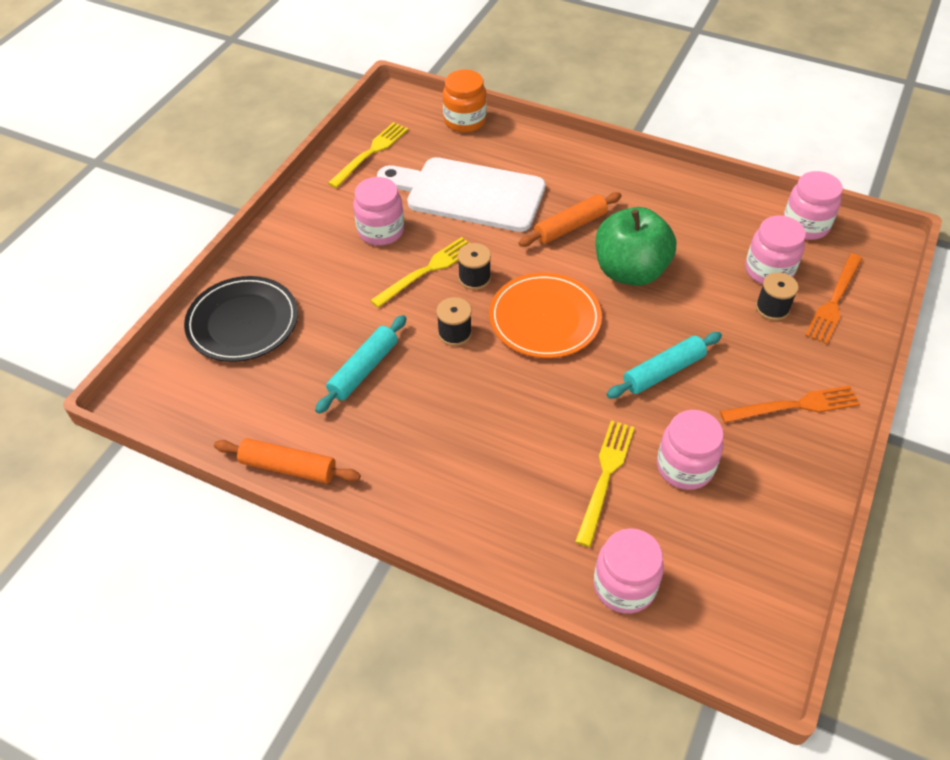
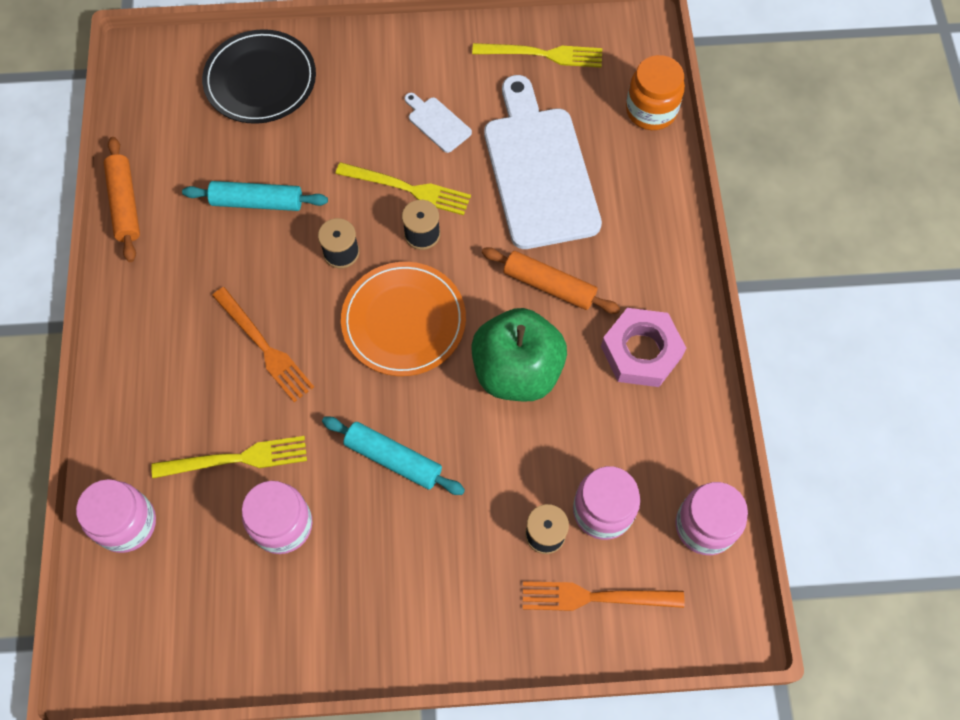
camera: 60 degrees right, 15 degrees up
(381, 231) = (437, 123): pink jar -> white cutting board
(654, 202) = (641, 352): none -> pink nut
(794, 406) = (414, 603): orange fork -> orange fork (264, 347)

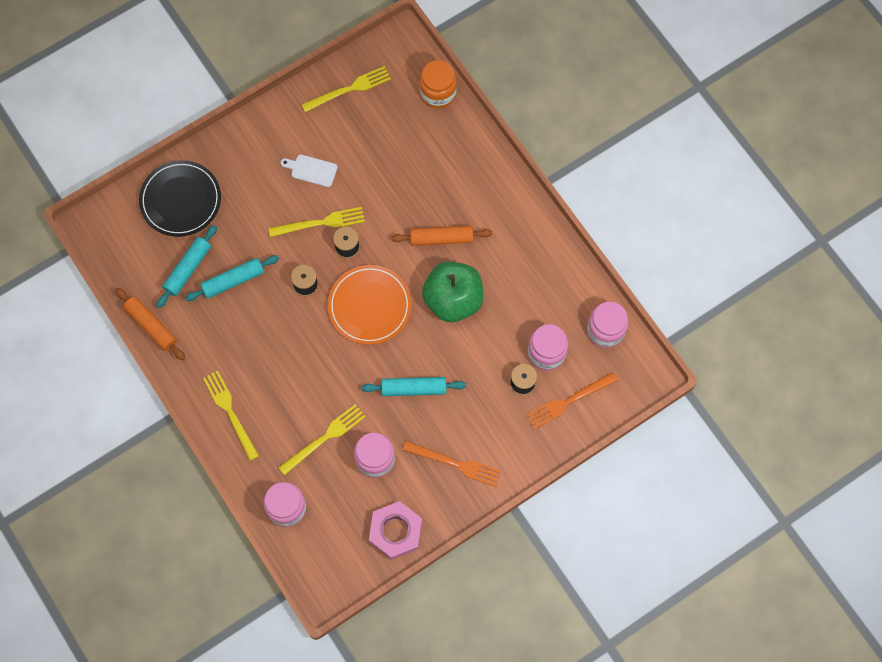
camera: 30 degrees left, 5 degrees up
(143, 359) = (230, 412): none -> yellow fork
(214, 161) = (188, 269): none -> turquoise rolling pin
(264, 347) = (297, 366): orange fork -> orange fork (455, 464)
(539, 170) = (393, 168): white cutting board -> none
(641, 352) = (517, 250): pink nut -> pink nut (395, 531)

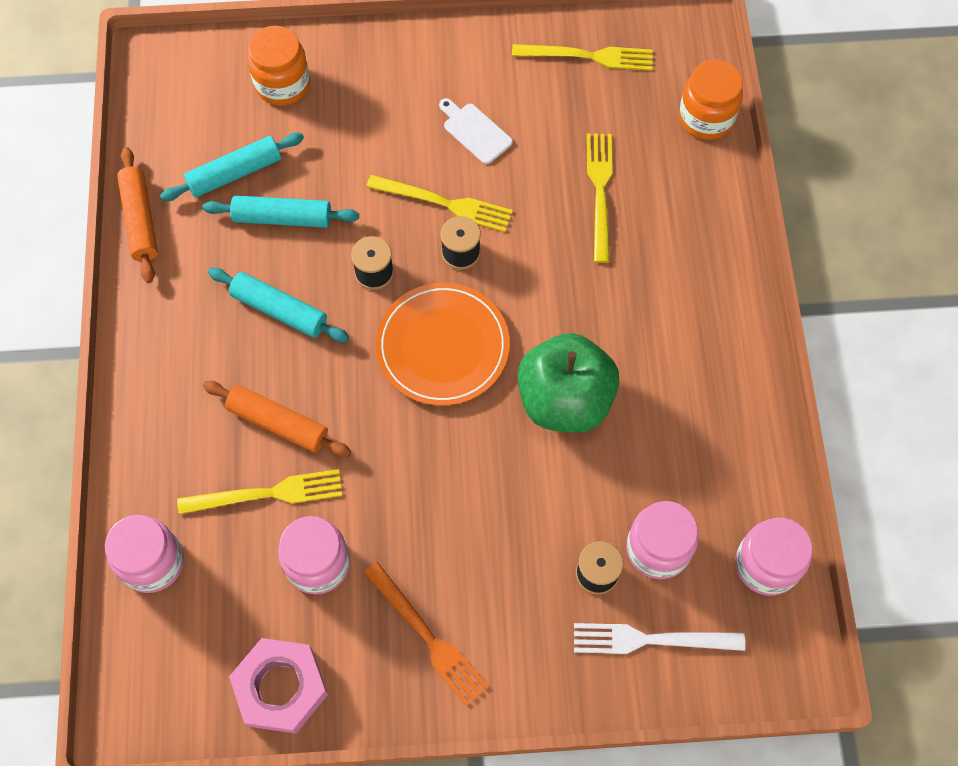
camera: 30 degrees right, 5 degrees down
(180, 200) = (283, 84): black plate -> orange jar
(230, 412) = (165, 387): yellow fork -> yellow fork (600, 192)
(414, 388) = (434, 494): turquoise rolling pin -> turquoise rolling pin (279, 310)
(441, 238) = (598, 308): orange rolling pin -> orange rolling pin (278, 423)
(569, 401) = (651, 639): orange fork -> white fork

